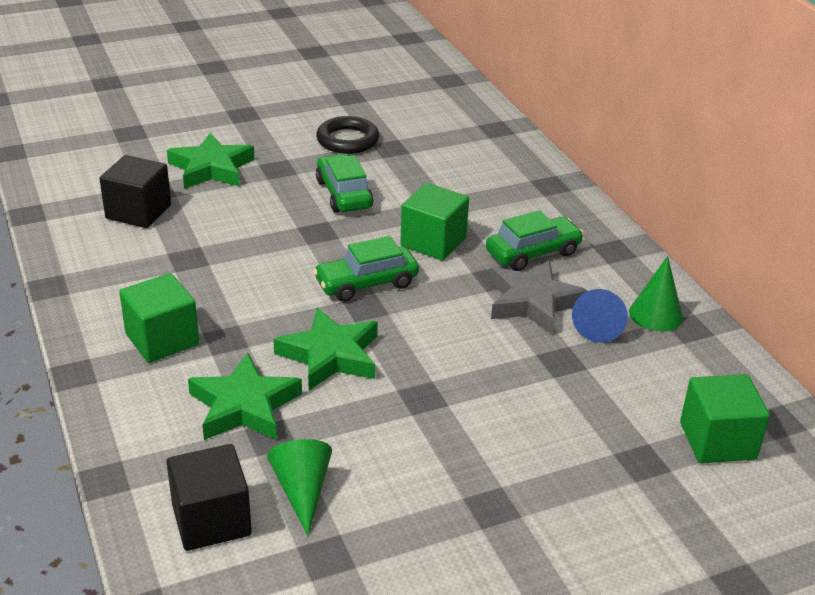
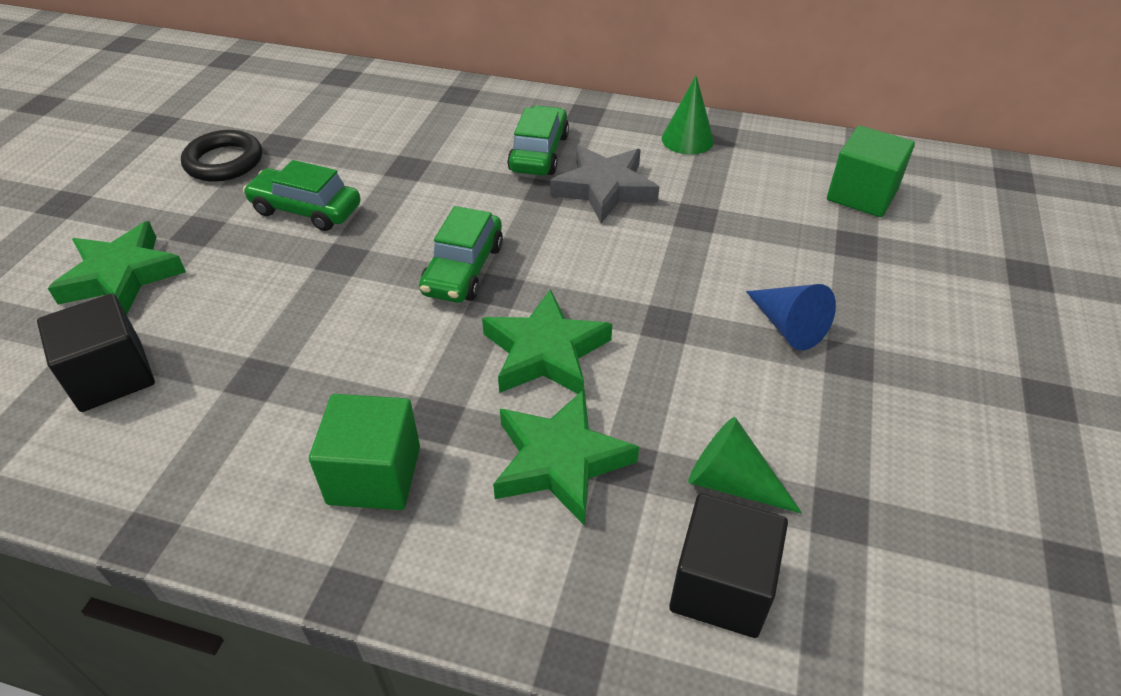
camera: 50 degrees left, 10 degrees up
(433, 242) = (454, 196): green cube -> none
(599, 325) = (671, 172): blue cone -> blue cone (787, 326)

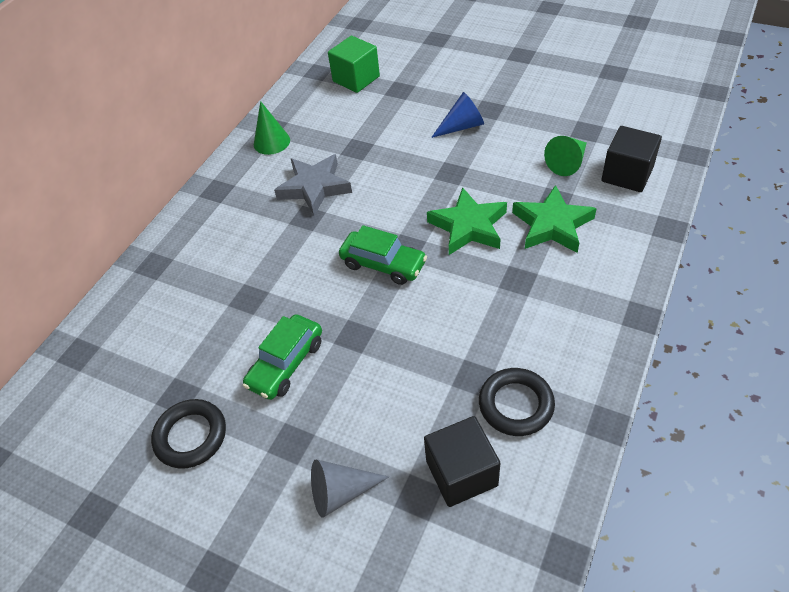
camera: 75 degrees left, 5 degrees up
(121, 276) = (341, 492): green star -> grey cone
(200, 426) = (516, 404): none -> black ring
(374, 475) = (559, 307): green cube -> none
(539, 153) = (259, 219): green car -> none

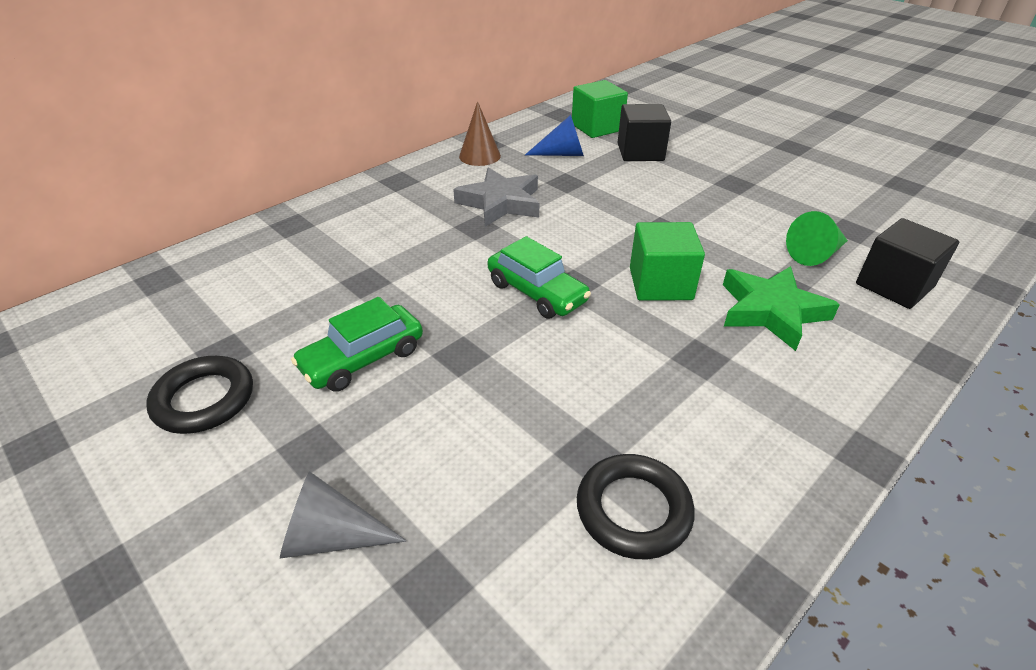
camera: 15 degrees right, 10 degrees down
(271, 142) = (479, 156): green cone -> brown cone
(461, 473) = (510, 577): black cube -> black cube (640, 152)
(462, 126) = (695, 190): blue cone -> blue cone (562, 154)
(468, 226) = (660, 284): green star -> green cube

